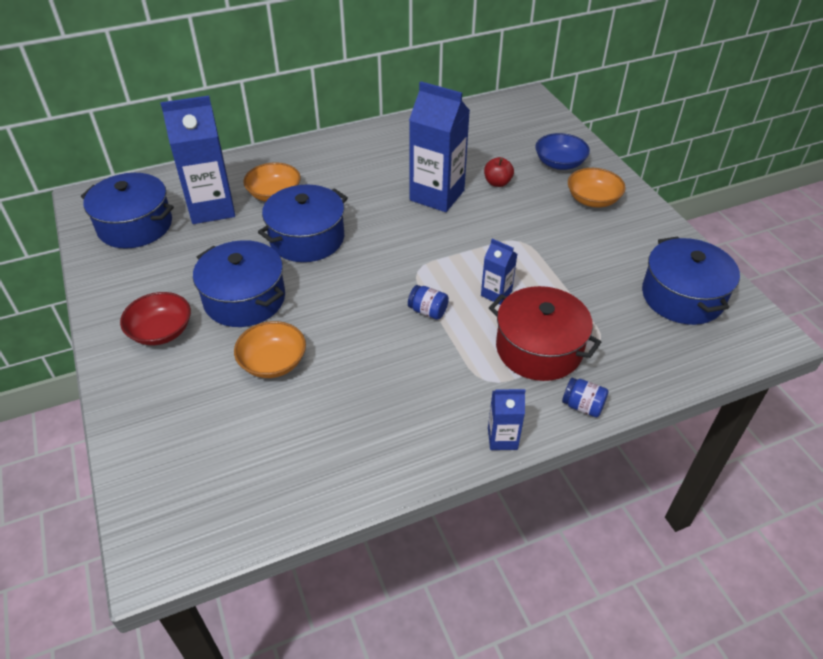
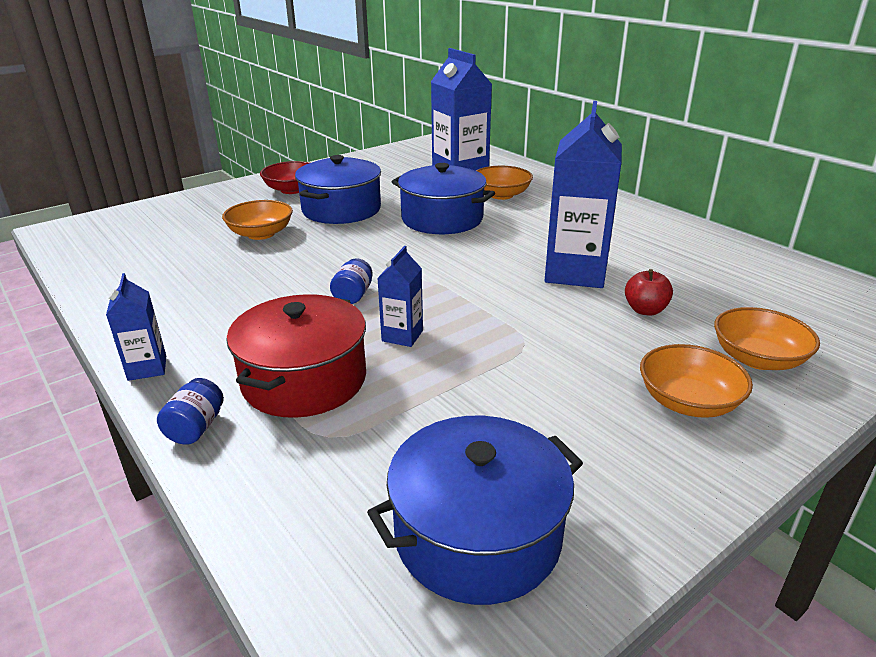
camera: 75 degrees right, 15 degrees down
(135, 225) = (417, 158): blue pot -> none
(559, 163) = (757, 358): blue bowl -> orange bowl

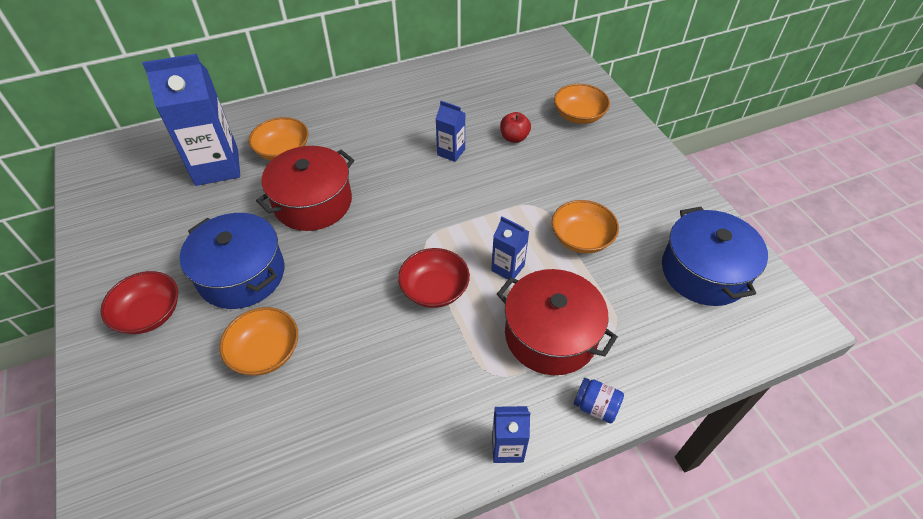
camera: 75 degrees left, 20 degrees up
(353, 295) = (434, 289): blue jar -> red bowl
(442, 219) = (313, 202): blue pot -> red pot
(575, 272) = (451, 152): blue carton -> blue carton, size x0.49
(688, 402) = (612, 157): orange bowl -> orange bowl (581, 238)

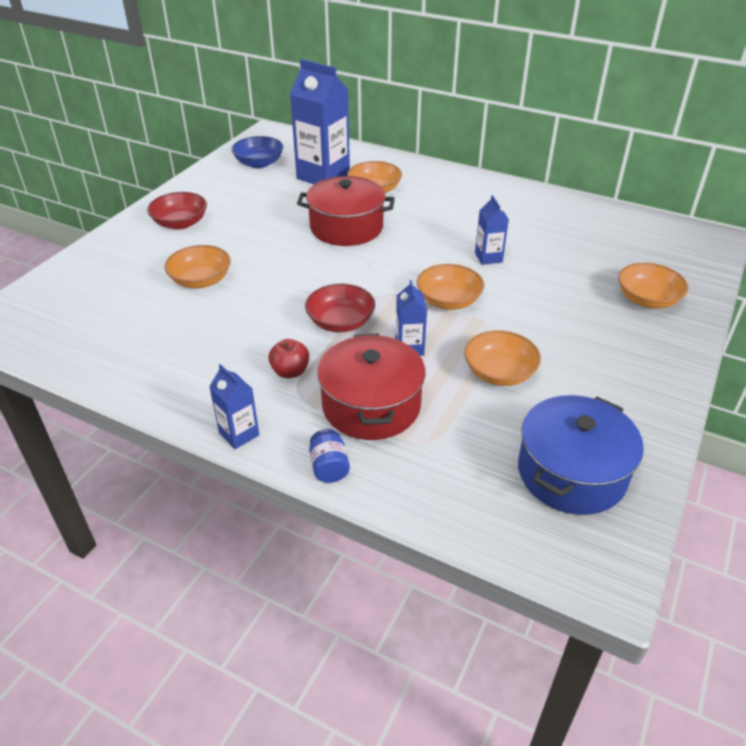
camera: 50 degrees right, 10 degrees down
(131, 194) = (259, 163): none -> blue bowl
(241, 274) = (249, 236): blue pot -> none
(477, 209) = (448, 301): none -> orange bowl
(514, 138) = (557, 279): red apple -> red apple (290, 371)

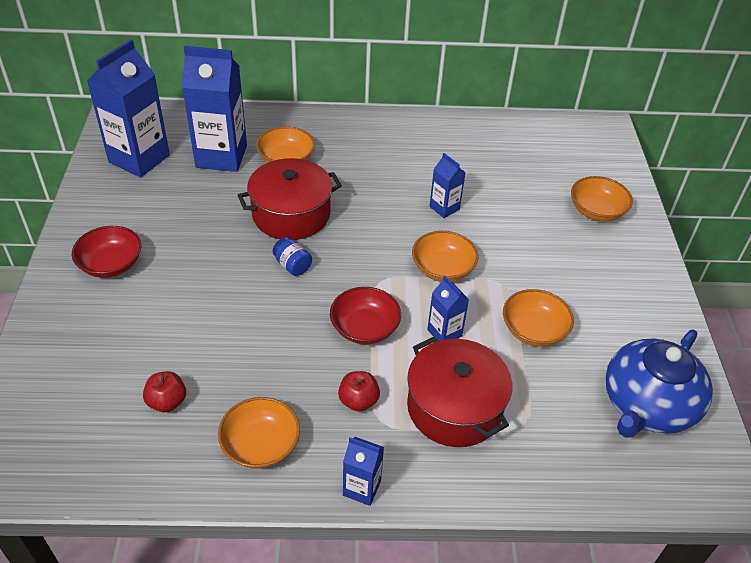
camera: 30 degrees left, 5 degrees up
(142, 321) = (167, 402): none -> red apple
(201, 280) = (190, 329): orange bowl -> orange bowl (260, 445)
(259, 163) = (139, 159): blue bowl -> blue carton
(329, 467) = (464, 486): blue jar -> blue jar (292, 265)
(571, 473) = (647, 405): blue pot -> blue teapot

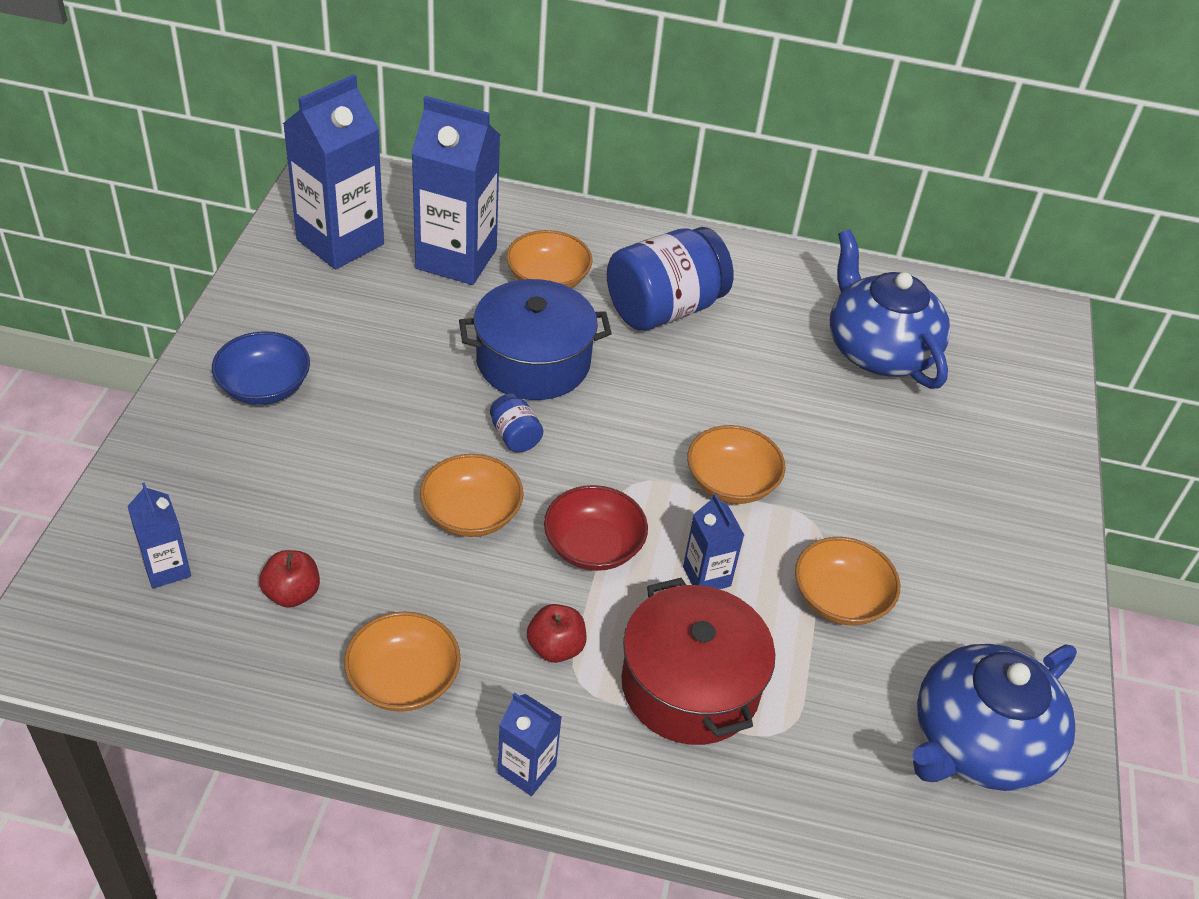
camera: 10 degrees right, 0 degrees up
(111, 264) = (264, 387): red bowl -> blue bowl
(291, 214) = (533, 361): red pot -> blue pot
(368, 165) = (664, 309): none -> blue jar
(444, 208) = (760, 393): blue carton -> blue carton (167, 568)
(511, 168) = (878, 350): none -> blue teapot
(596, 211) = (991, 440): orange bowl -> orange bowl (471, 514)

